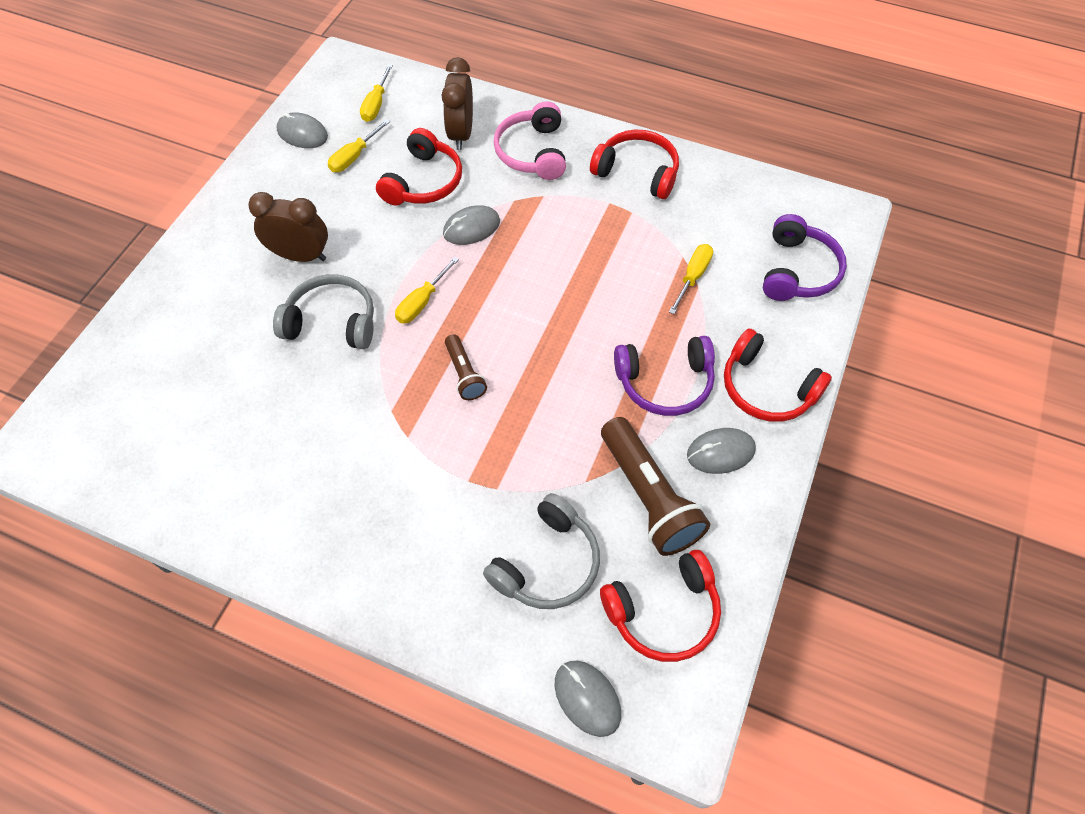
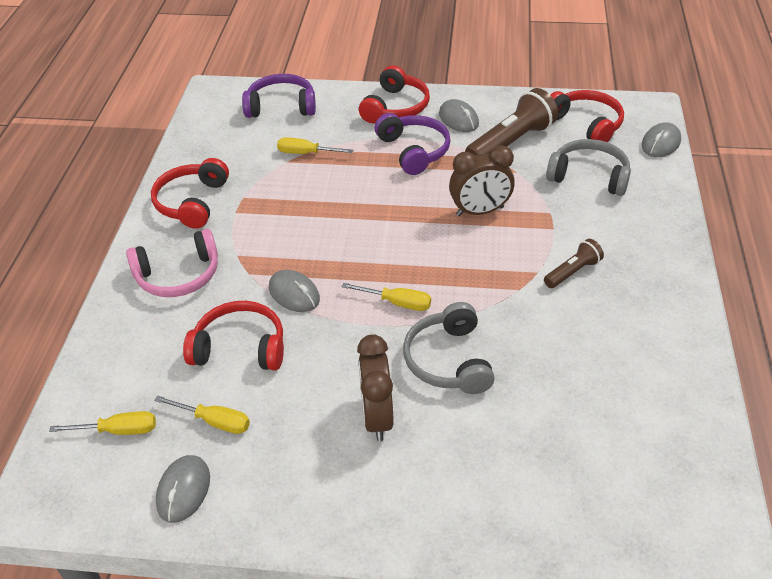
camera: 105 degrees left, 15 degrees down
(461, 134) = (160, 337): brown clock -> brown clock (480, 211)
(464, 374) = (460, 255): brown flashlight -> brown flashlight (573, 272)

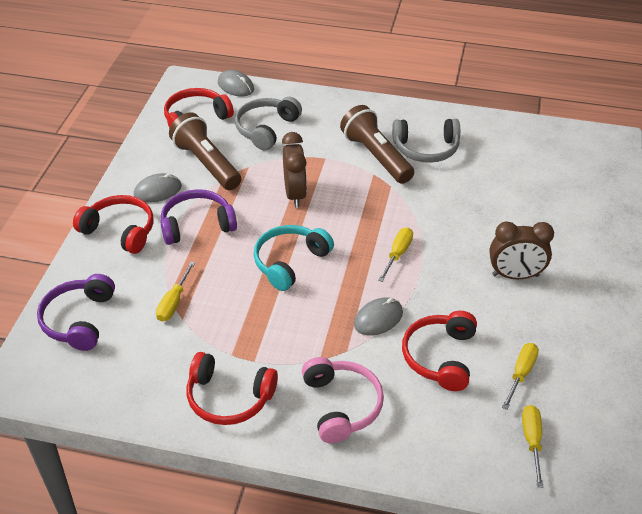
camera: 85 degrees left, 0 degrees up
(183, 490) = (588, 392): grey mouse -> none
(371, 219) = (290, 262): none -> turquoise headphones
(448, 360) = (461, 232): grey headphones -> grey headphones (426, 149)
(573, 272) = (376, 156): brown flashlight -> brown flashlight, size x1.86

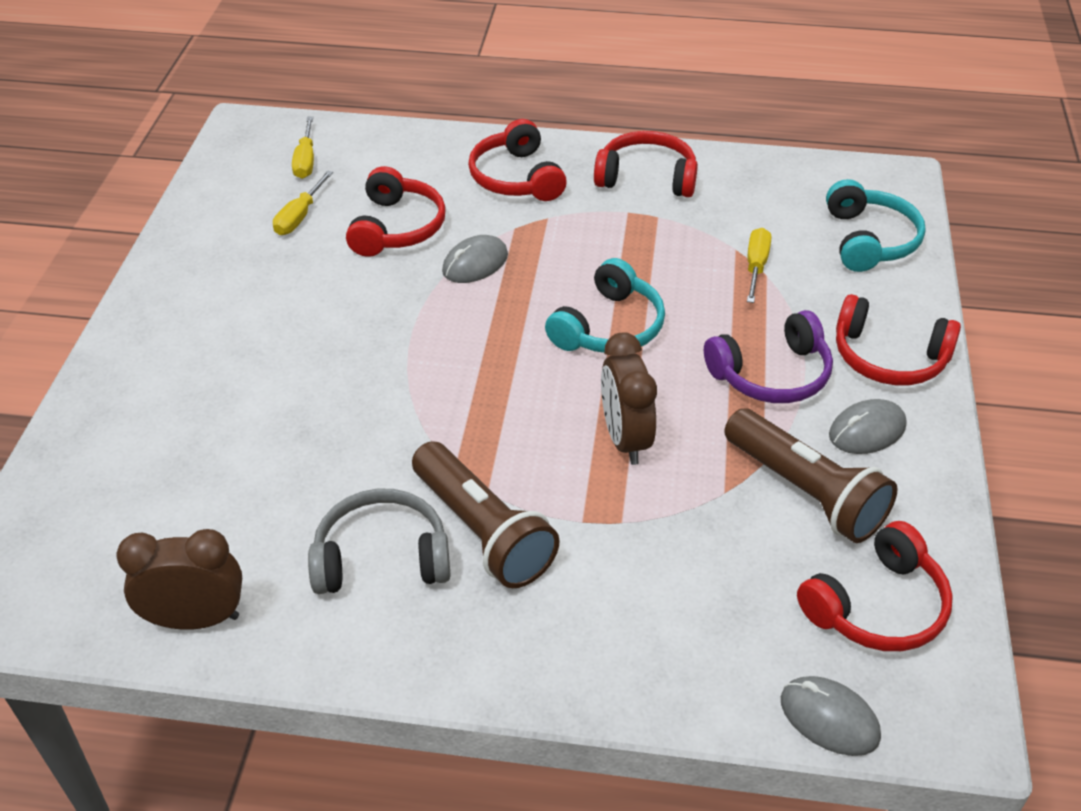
camera: 175 degrees right, 0 degrees up
(79, 320) = (869, 240): purple headphones -> turquoise headphones
(266, 129) = (717, 587): grey headphones -> none
(341, 405) = (516, 178): pink headphones -> red headphones
(397, 254) = (446, 348): yellow screwdriver -> none
(515, 275) = (272, 328): brown clock -> brown clock (196, 619)

